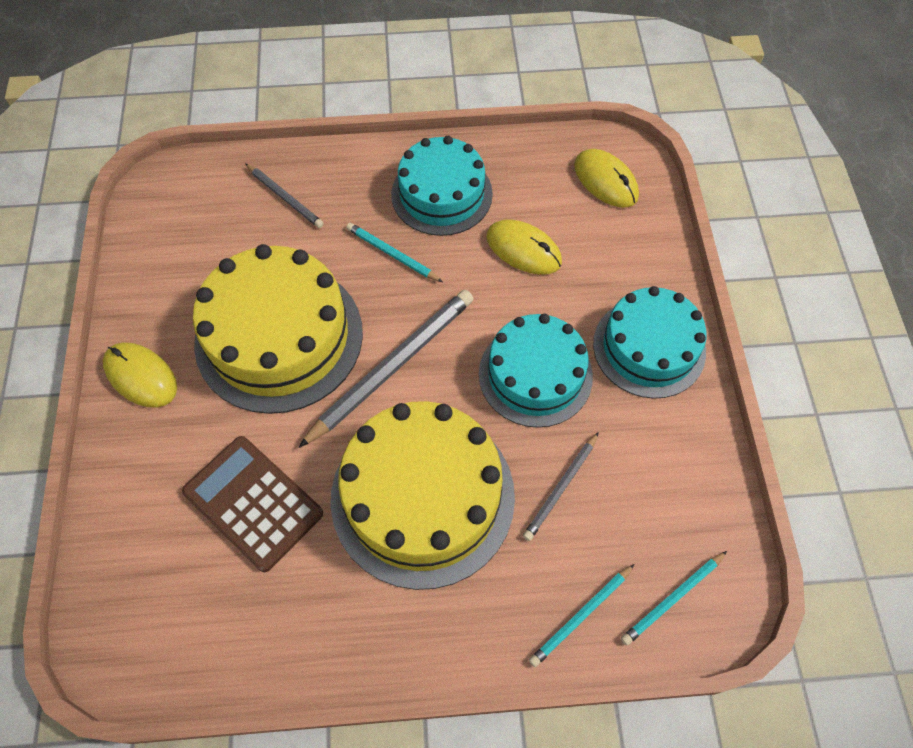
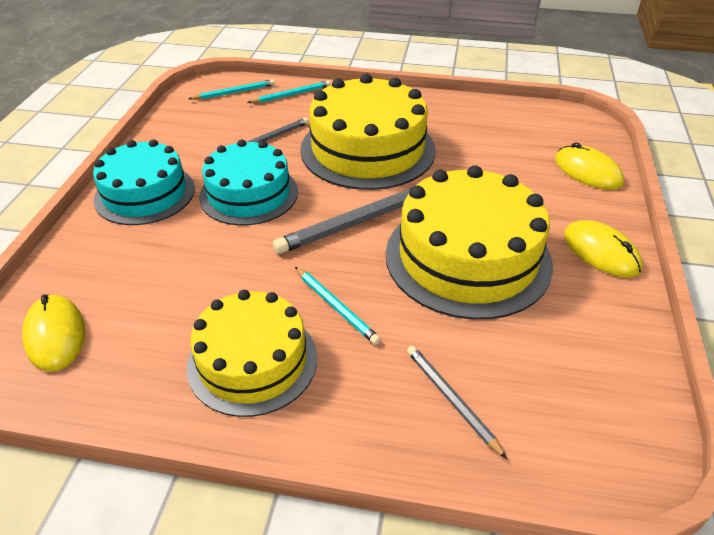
camera: 165 degrees left, 20 degrees down
(253, 503) = (493, 165): brown calculator -> none
(441, 194) = (252, 361): turquoise cake -> yellow cake
(523, 249) = (197, 284): yellow mouse -> yellow mouse (587, 171)

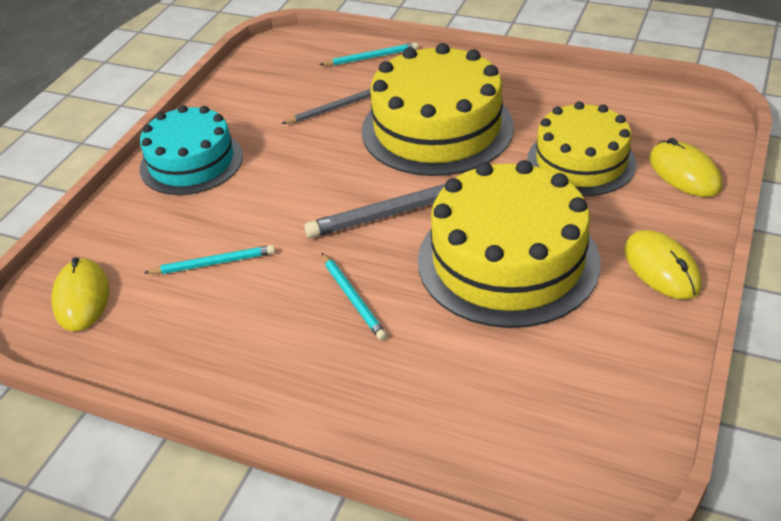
camera: 15 degrees right, 0 degrees up
(234, 92) = (309, 51): turquoise pencil -> turquoise pencil (213, 263)
(249, 194) = (296, 170): turquoise cake -> none
(252, 361) = (257, 343): yellow cake -> yellow cake (581, 161)
(451, 400) = (440, 403): grey pencil -> none

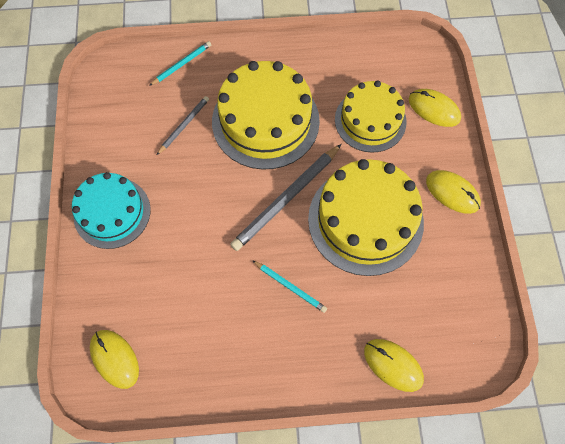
camera: 30 degrees left, 25 degrees up
(213, 263) = (185, 295): turquoise pencil -> none
(442, 440) = (393, 365): none -> yellow mouse

